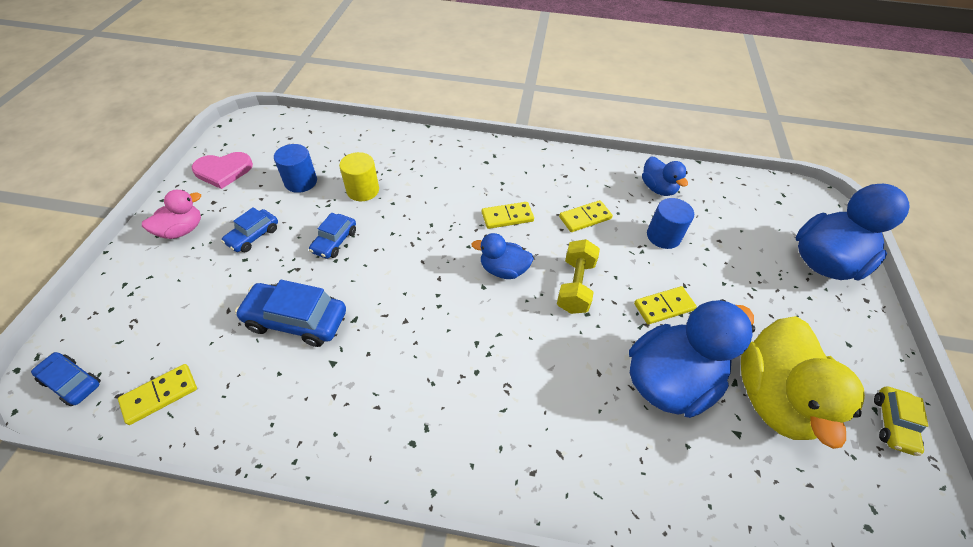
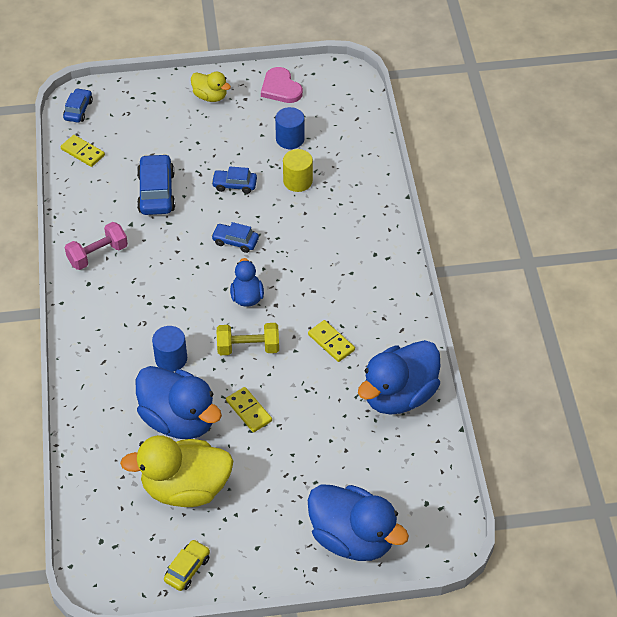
camera: 75 degrees right, 0 degrees up
(182, 230) = (210, 96): pink duck -> yellow duck
(253, 236) = (221, 137): blue car -> blue car (235, 241)
(365, 418) = (98, 254): none -> pink dumbbell
(507, 217) = (308, 286): yellow domino -> none
(658, 188) = (399, 395): blue duck -> blue duck, size x1.90
(663, 236) = (332, 405): blue cylinder -> blue cylinder (171, 359)
(892, 424) = (187, 569): yellow car -> yellow car turned 120 degrees clockwise

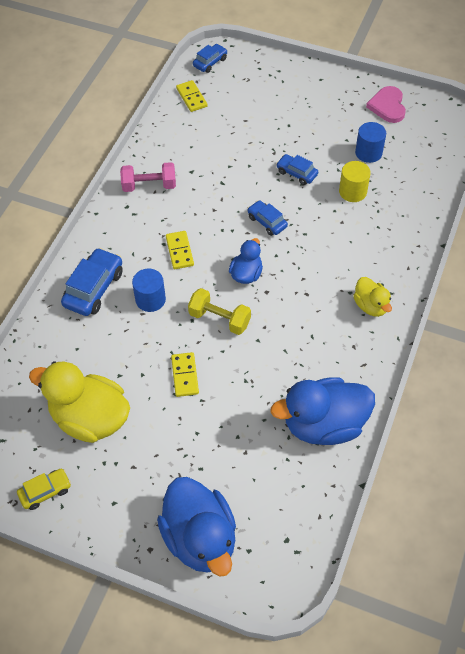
camera: 30 degrees right, 5 degrees up
(156, 192) = (228, 153): blue car -> blue car (94, 288)
(179, 419) = (123, 355): blue duck -> none
(210, 96) = (323, 91): yellow duck -> yellow duck (371, 306)
(331, 342) = (293, 347): yellow domino -> yellow domino (180, 251)

